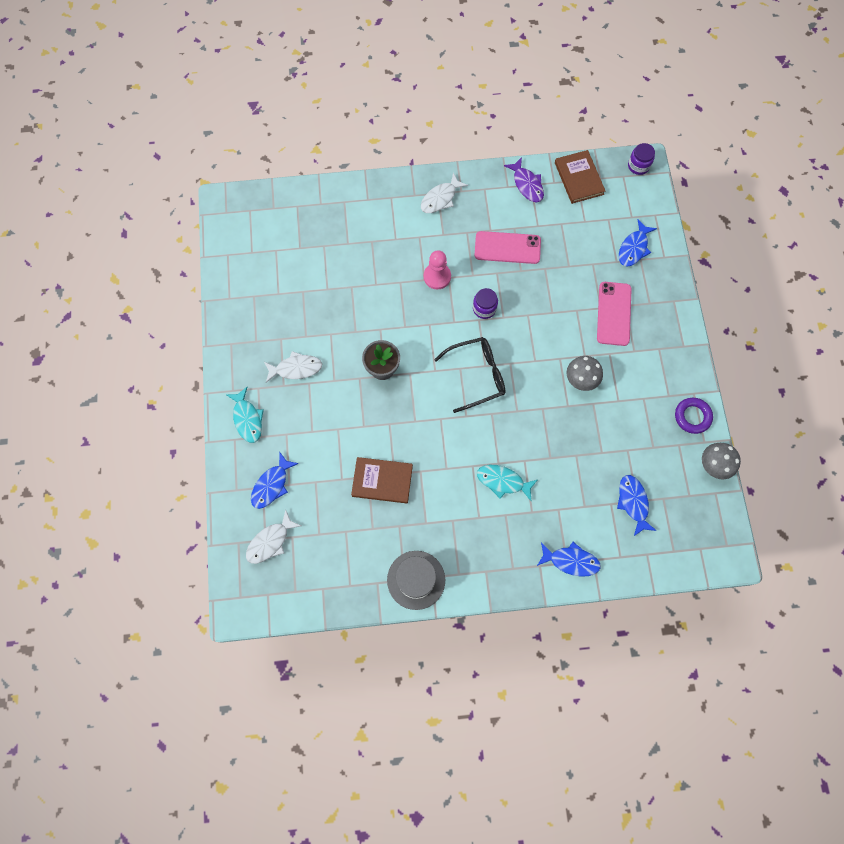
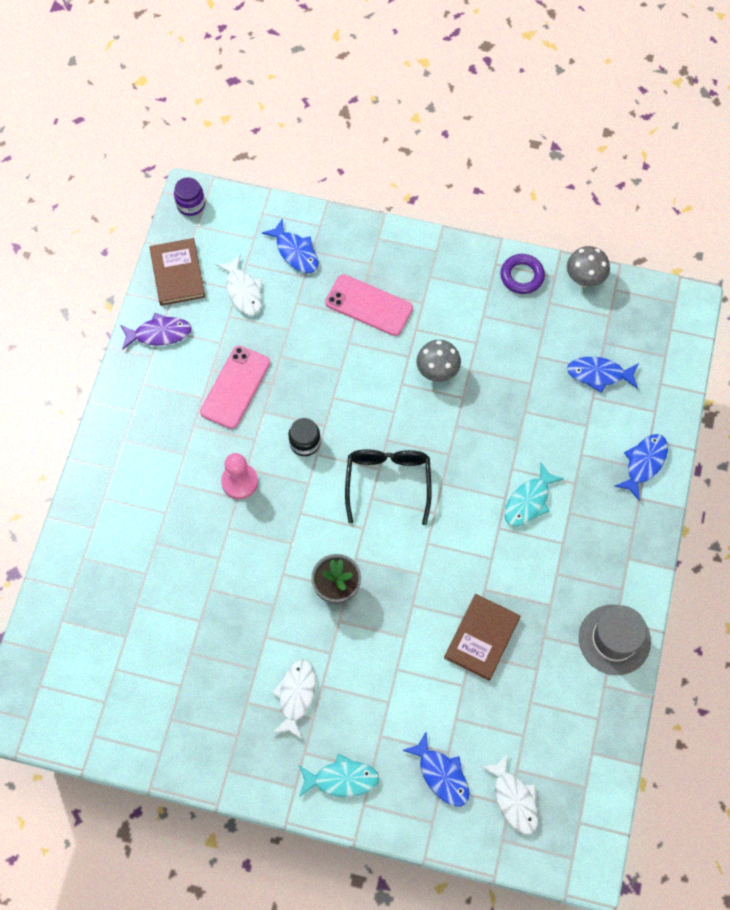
camera: 70 degrees left, 5 degrees down
(440, 198) = (133, 439): white fish -> white fish (243, 291)
(484, 308) = (305, 443): purple jar -> black jar
(579, 178) = (177, 273): brown book -> brown book turned 75 degrees clockwise

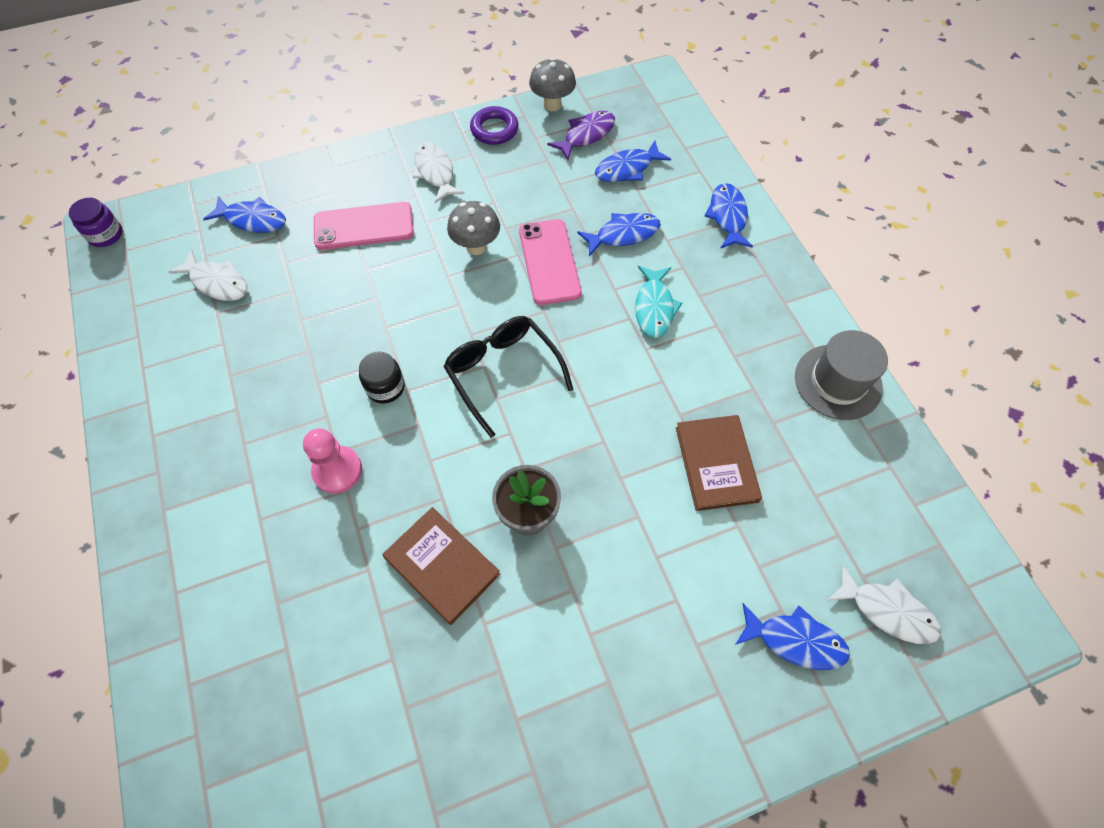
camera: 35 degrees left, 5 degrees down
(159, 333) = (142, 373): purple fish -> purple fish (586, 135)
(177, 273) = (129, 304): brown book -> brown book (442, 566)
(235, 387) = (268, 377): pink phone -> pink phone (549, 262)
(296, 695) = (569, 668): white fish -> white fish (435, 172)
(342, 779) = (695, 731): turquoise fish -> none
(552, 429) = (623, 234): none -> blue fish

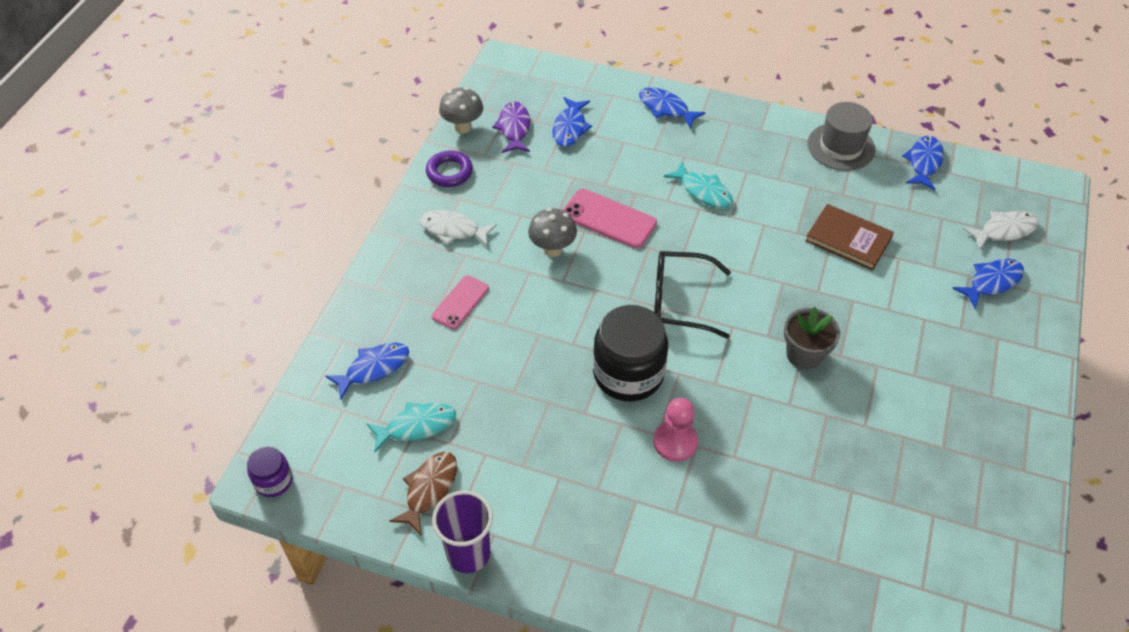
camera: 50 degrees left, 10 degrees down
(117, 396) = (468, 554): none -> purple cup
(162, 330) = (429, 489): none -> brown fish
(217, 282) = (417, 426): white fish -> turquoise fish
(364, 226) = (460, 302): pink phone -> pink phone, size x0.66
(385, 387) = (628, 374): black jar -> black jar, size x1.98
(442, 566) = (804, 424): brown book -> none
(623, 234) = (626, 167): blue fish -> blue fish (924, 162)

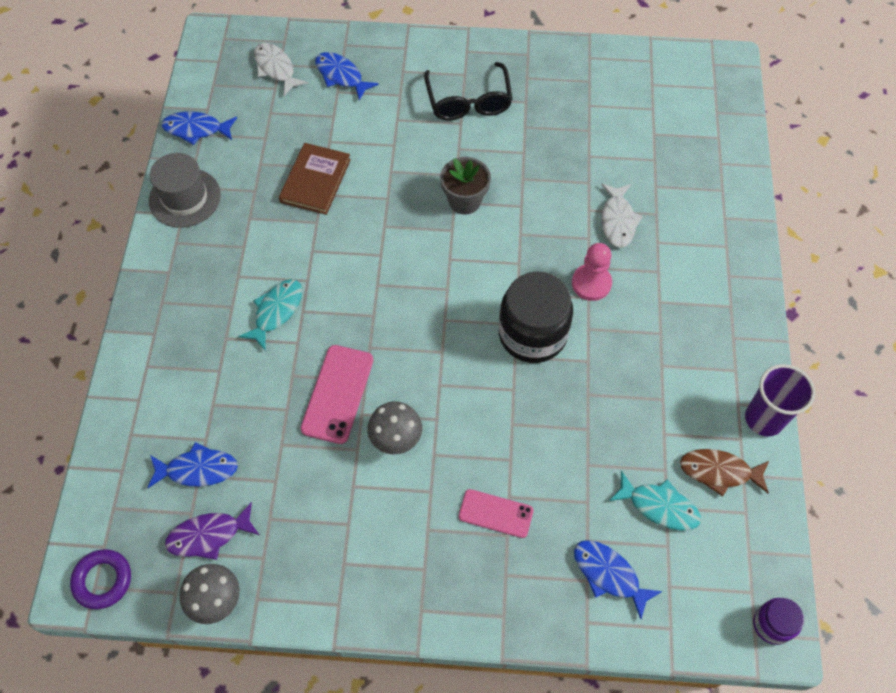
camera: 105 degrees left, 10 degrees up
(417, 426) = (659, 506): turquoise fish -> turquoise fish turned 150 degrees clockwise
(449, 172) = (301, 591): purple ring -> purple ring (103, 580)
(453, 230) = (394, 555): white fish -> white fish (618, 221)
(666, 108) = (147, 371): blue fish -> none
(679, 301) = (432, 307): black glasses -> black glasses (468, 101)

